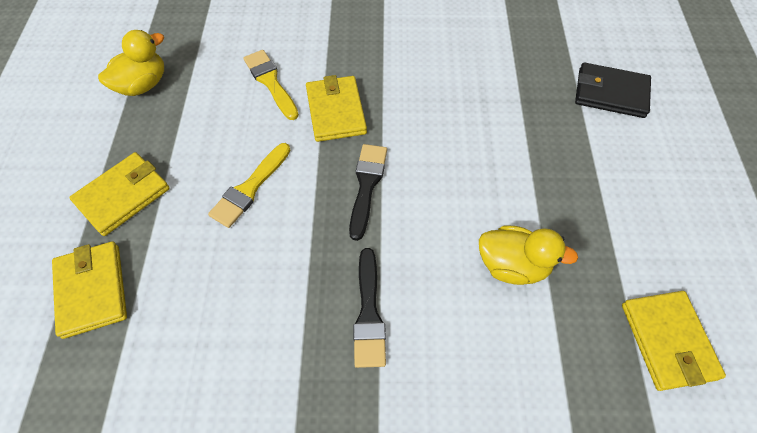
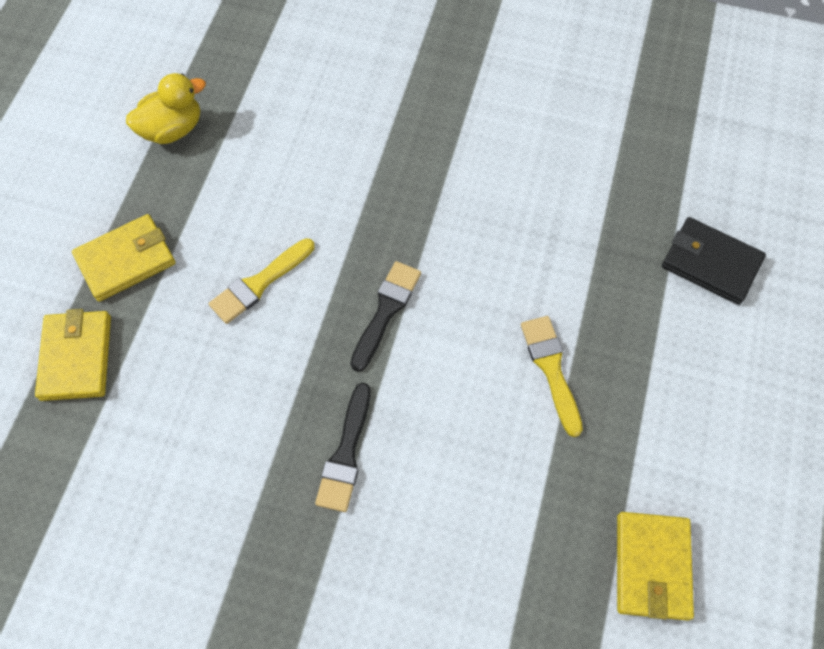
camera: 15 degrees right, 5 degrees up
(270, 82) = (314, 157): yellow brush -> yellow brush (551, 369)
(336, 111) = (378, 212): yellow wallet -> none
(513, 265) = (515, 442): yellow duck -> none

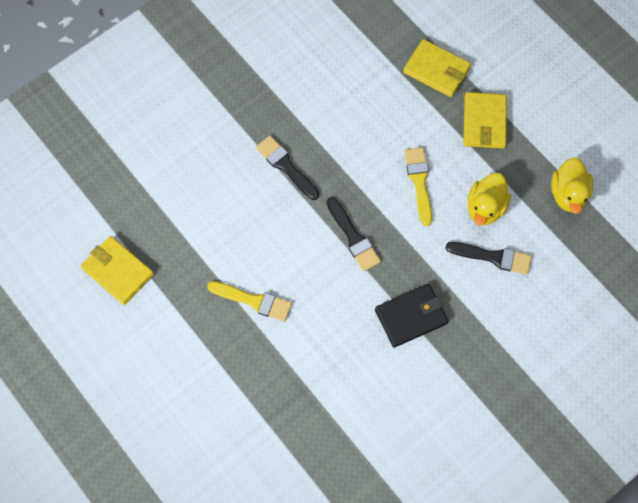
camera: 125 degrees right, 5 degrees up
(246, 198) = (485, 207): none -> yellow duck
(304, 158) = (493, 257): none -> black brush
(710, 263) = (248, 447): black wallet -> black wallet (411, 316)

